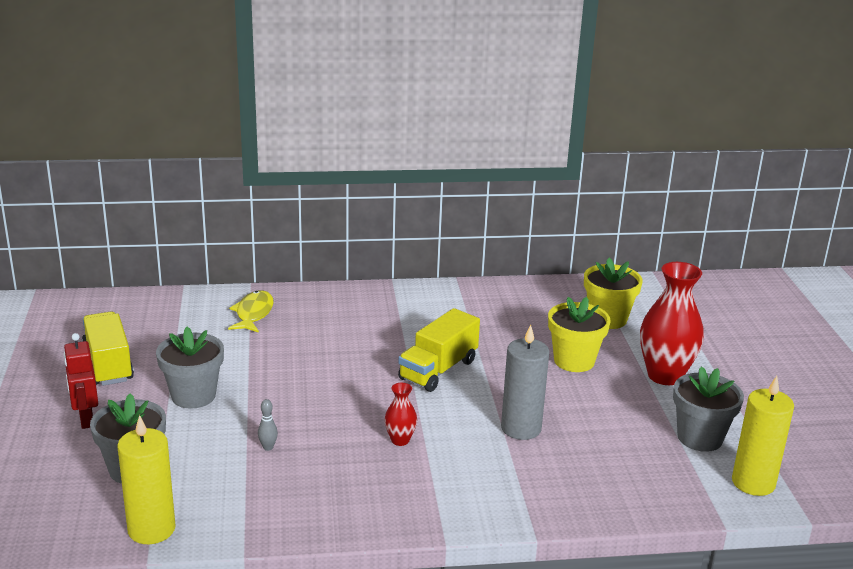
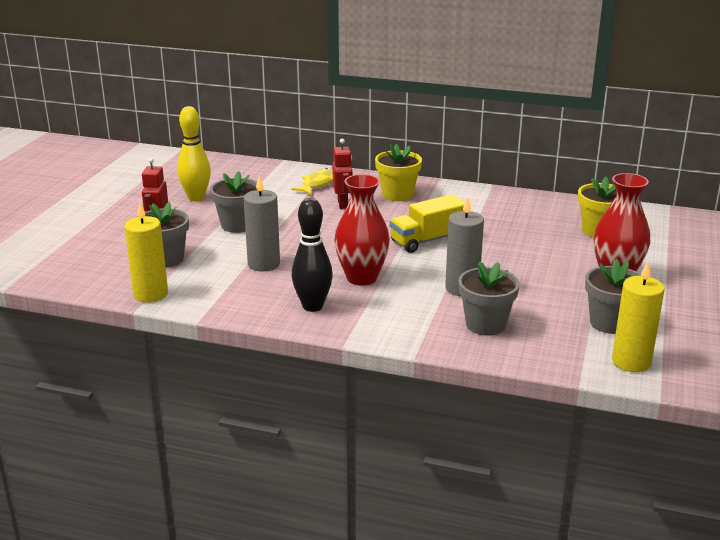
camera: 25 degrees right, 0 degrees up
(108, 364) = (196, 198): yellow truck -> yellow bowling pin
(268, 447) = (264, 264): grey bowling pin -> grey candle
(304, 338) = (343, 204): none -> red robot
(371, 496) = (312, 306): none -> black bowling pin
(400, 440) = (361, 278): red vase -> red vase, size x2.10
(574, 361) = (544, 253): yellow flower pot -> yellow flower pot (397, 194)
(579, 472) = (485, 324): none -> grey flower pot

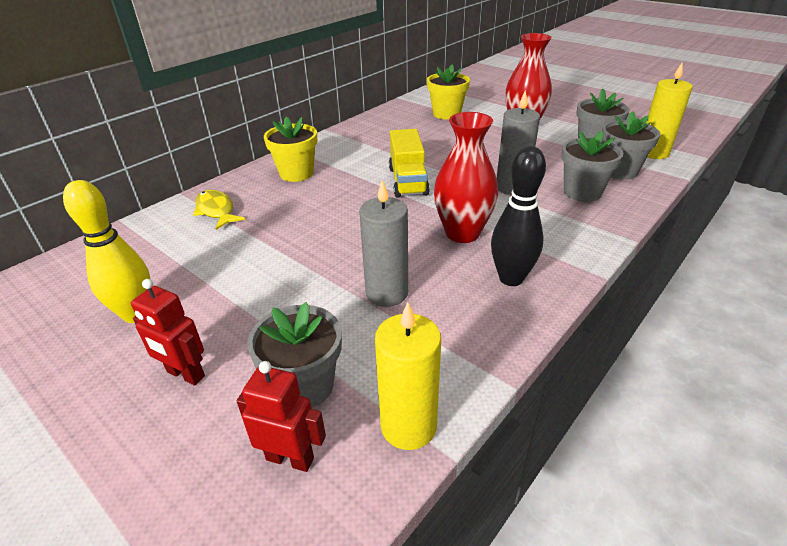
camera: 65 degrees left, 10 degrees up
(237, 225) = (262, 293): grey flower pot -> grey flower pot (619, 171)
(343, 204) = (284, 207): red robot -> red robot (290, 458)

